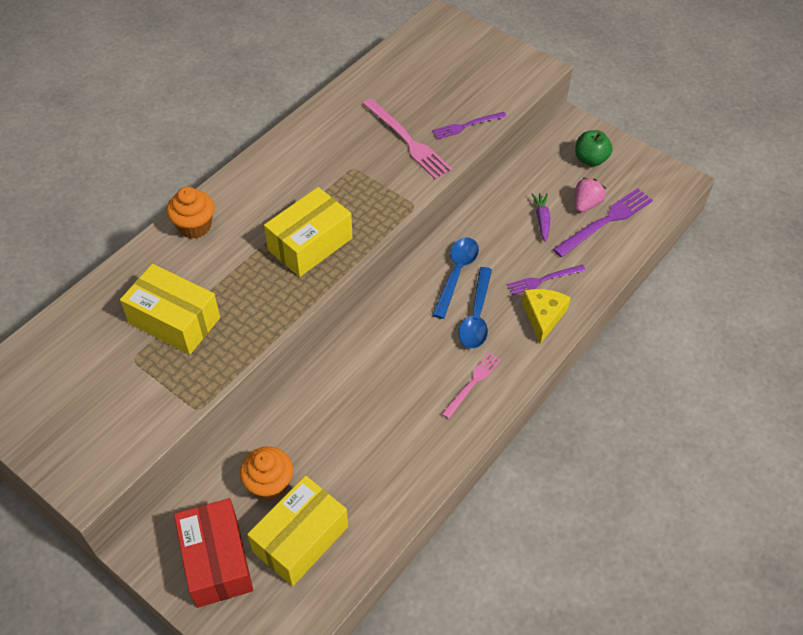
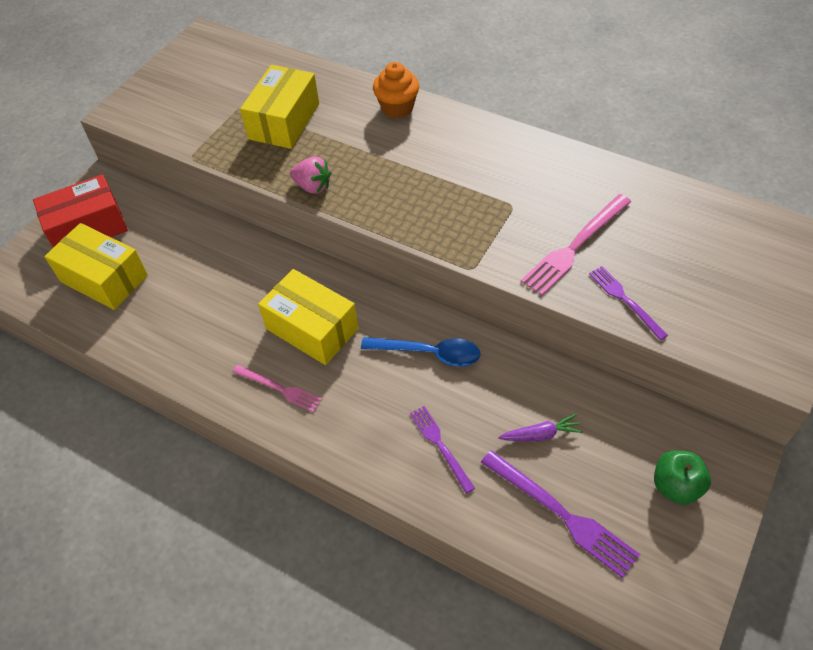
camera: 85 degrees right, 0 degrees up
(269, 484) = (158, 246): orange cupcake -> none
(310, 244) = (394, 192): yellow box -> yellow box (312, 328)
(476, 316) = (371, 381): blue spoon -> none
(543, 316) = (383, 450): yellow cheese -> none
(586, 204) = (585, 486): pink strawberry -> pink strawberry (313, 186)

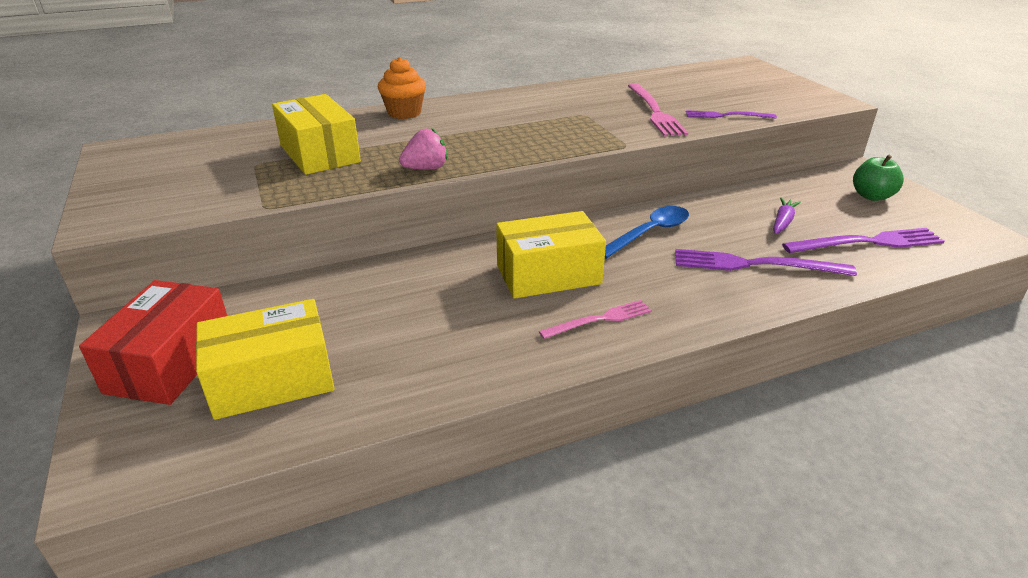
camera: 55 degrees left, 20 degrees down
(440, 446) = (755, 265): purple fork -> purple fork, size x1.60

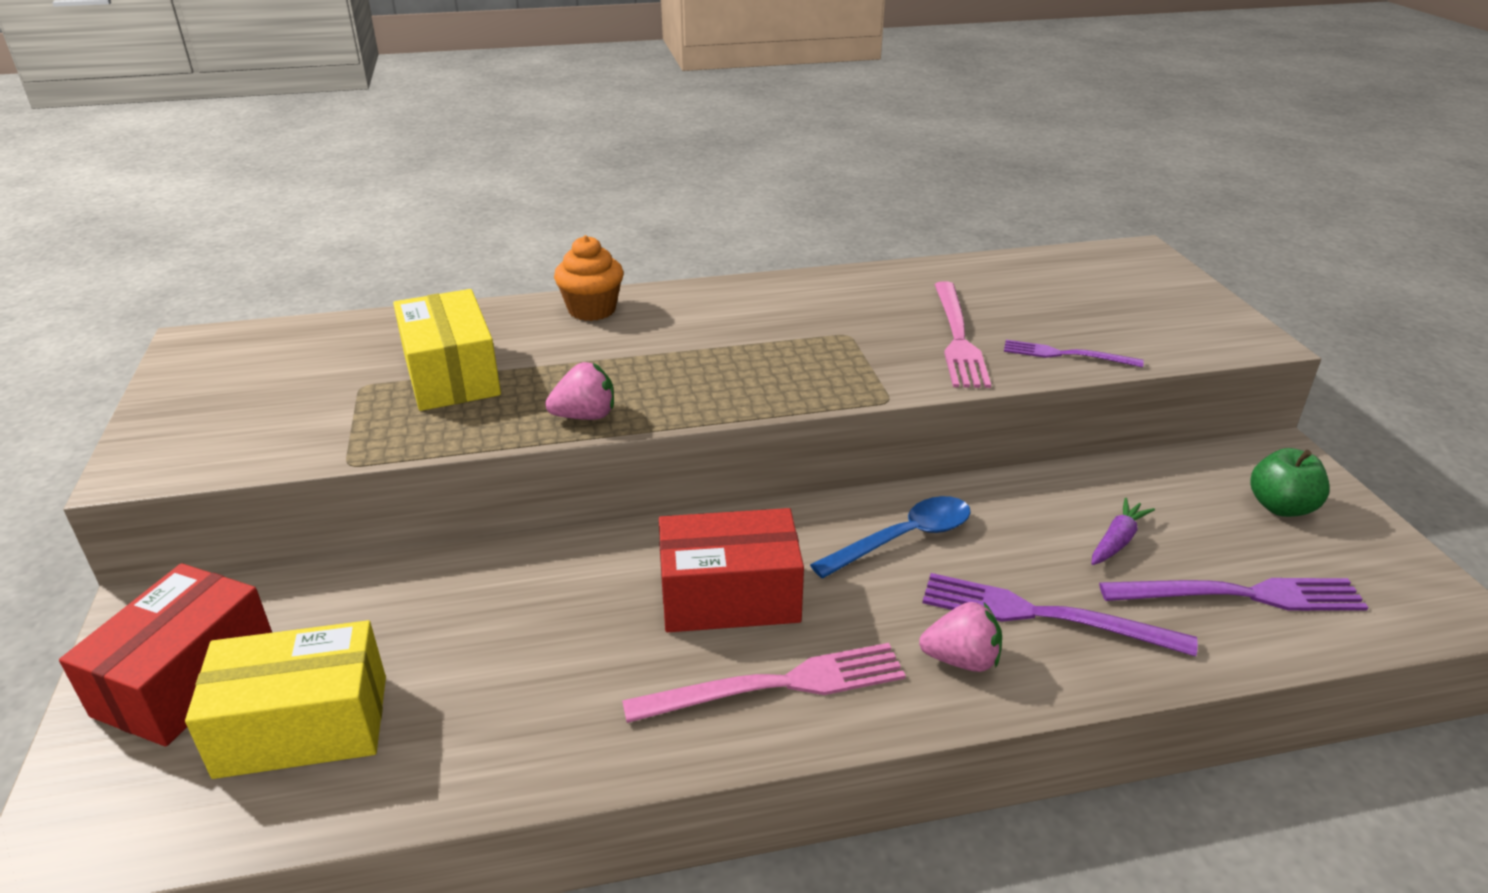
camera: 10 degrees right, 0 degrees up
(548, 274) = (729, 596): yellow box -> red box
(600, 319) = (776, 685): pink fork -> pink fork, size x1.60
(713, 293) = (961, 660): none -> pink strawberry

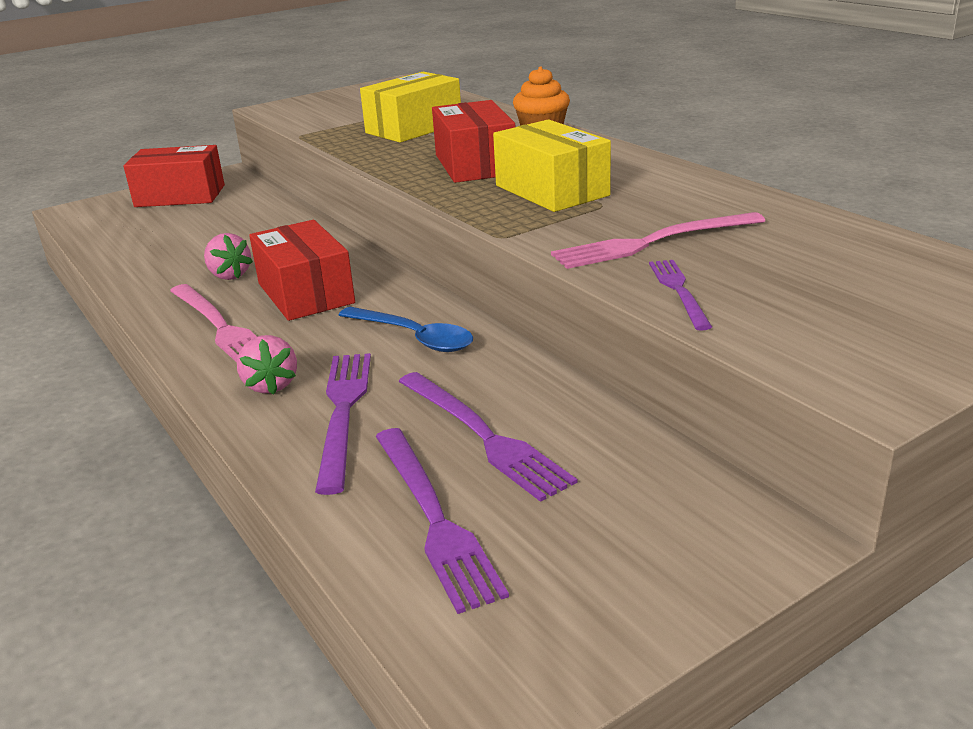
camera: 70 degrees right, 5 degrees down
(303, 726) = (153, 226): yellow box -> yellow box (551, 190)
(585, 416) = (392, 165): pink strawberry -> pink strawberry (229, 275)
(652, 367) = (475, 164): none -> red box
(1117, 540) = (483, 436): purple carrot -> purple fork
(1280, 507) = (637, 540): green apple -> none

